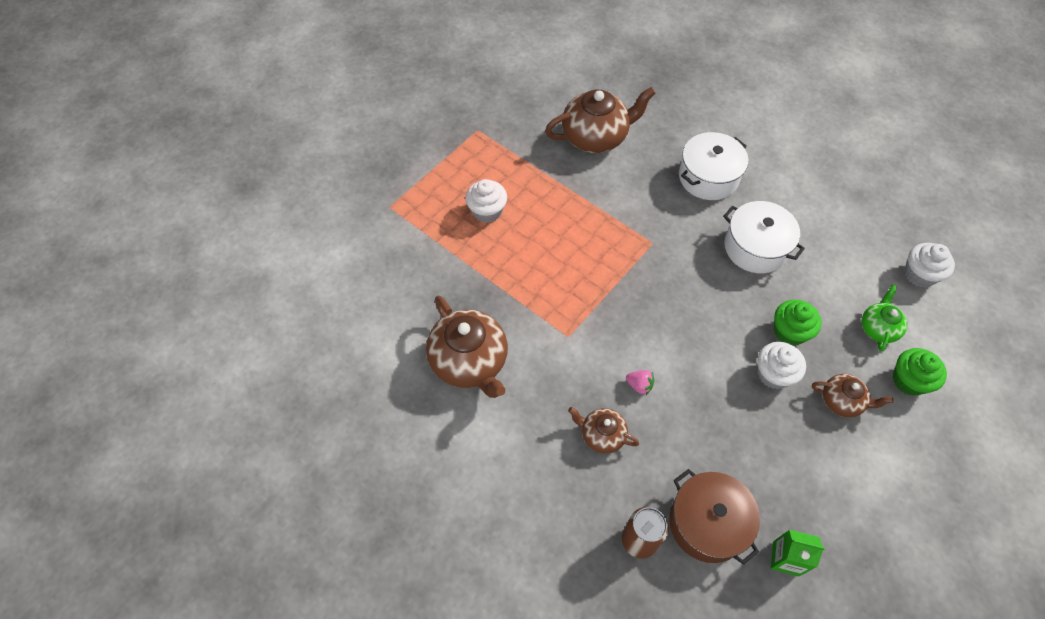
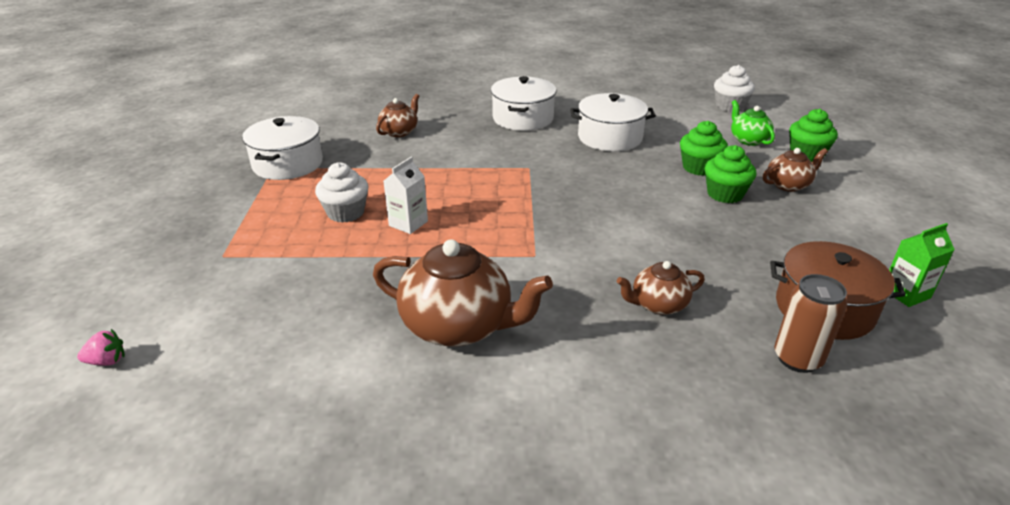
camera: 40 degrees left, 25 degrees down
(490, 131) = (288, 164): none -> white pot
(516, 249) = (408, 223): none -> white carton
(596, 137) = (399, 132): brown teapot -> brown teapot, size x0.54
(639, 385) = (640, 254): pink strawberry -> pink strawberry (107, 361)
(773, 374) = (725, 194): white cupcake -> green cupcake

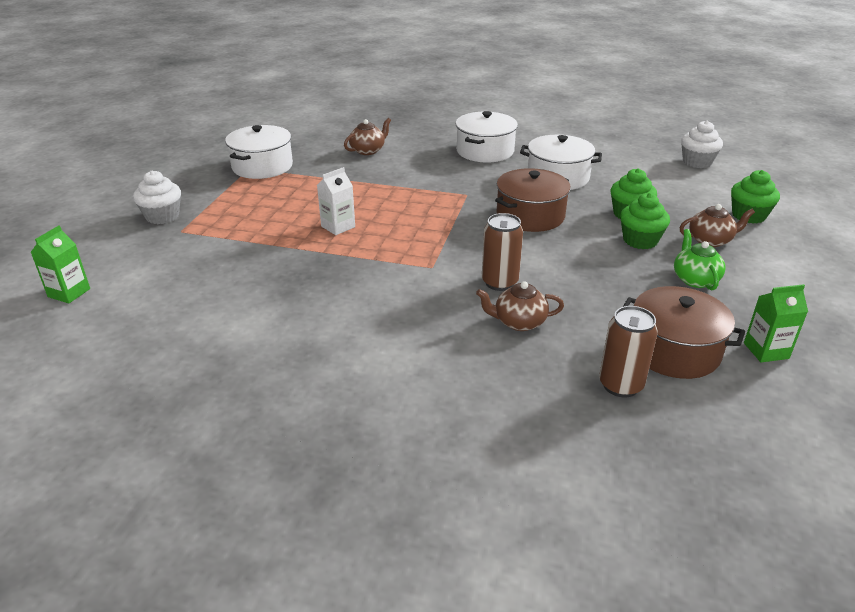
camera: 15 degrees right, 0 degrees up
(107, 361) = (69, 293): pink strawberry -> green carton
(346, 212) = (291, 211): white cupcake -> white cupcake (162, 216)
(459, 326) = (339, 311): brown teapot -> none
(605, 182) = (530, 216): none -> brown pot
(614, 262) = (499, 282): none -> brown can
(748, 140) = (696, 195): green teapot -> green teapot (695, 279)

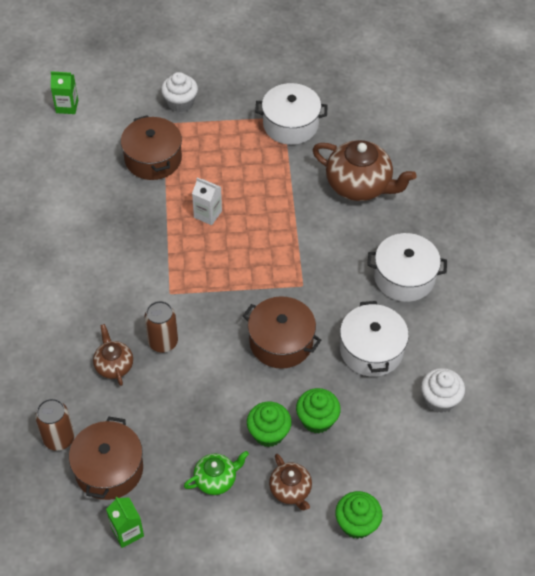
camera: 70 degrees right, 20 degrees up
(226, 246) = (153, 159): none -> brown pot
(368, 150) = (359, 186): brown teapot -> brown teapot, size x1.85
(697, 162) = (470, 473): white cupcake -> white cupcake (439, 399)

